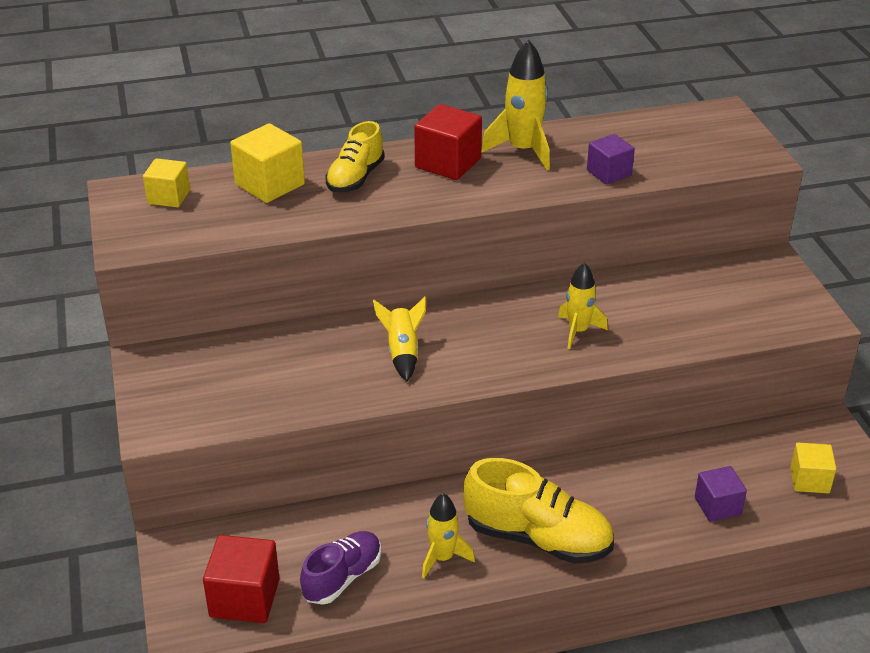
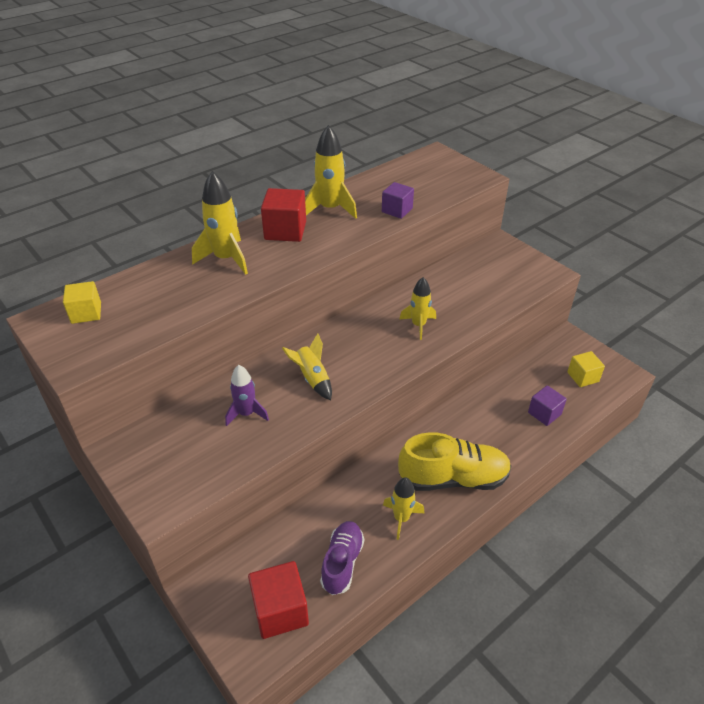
camera: 25 degrees left, 5 degrees up
(270, 184) = (163, 281): yellow cube -> none
(302, 366) = (246, 414): none -> purple rocket
(355, 178) = (226, 259): yellow shoe -> yellow rocket

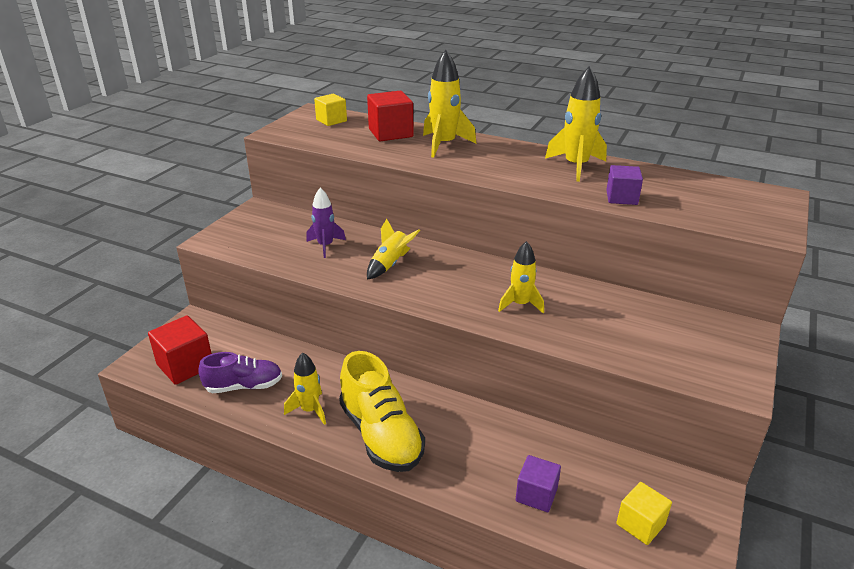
camera: 65 degrees right, 10 degrees down
(285, 231) = (513, 156): red cube -> red cube (390, 133)

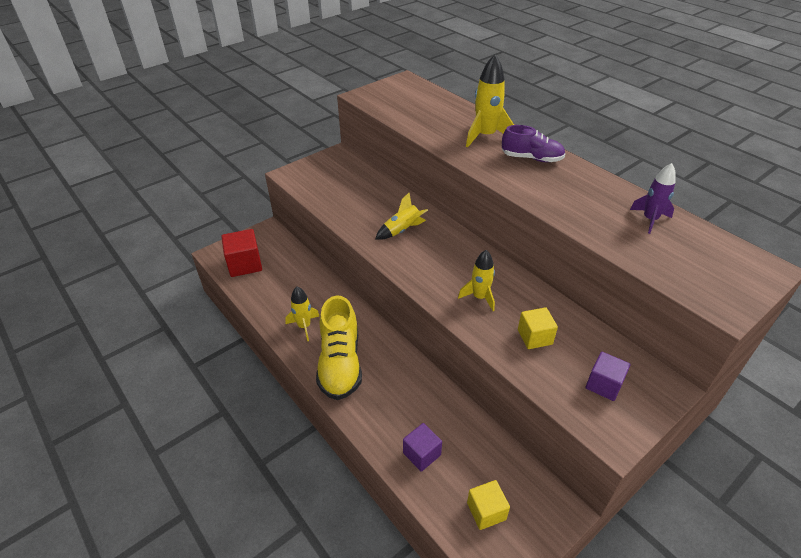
camera: 25 degrees right, 10 degrees up
(244, 386) = (272, 293): purple shoe -> purple shoe (531, 158)
(325, 246) = (365, 200): purple rocket -> purple rocket (650, 220)
(331, 120) = (412, 92): yellow cube -> yellow cube (534, 337)
(390, 133) = (450, 114): red cube -> none
(576, 166) = (585, 185): yellow rocket -> none
(621, 198) = (601, 229): purple cube -> purple cube (604, 385)

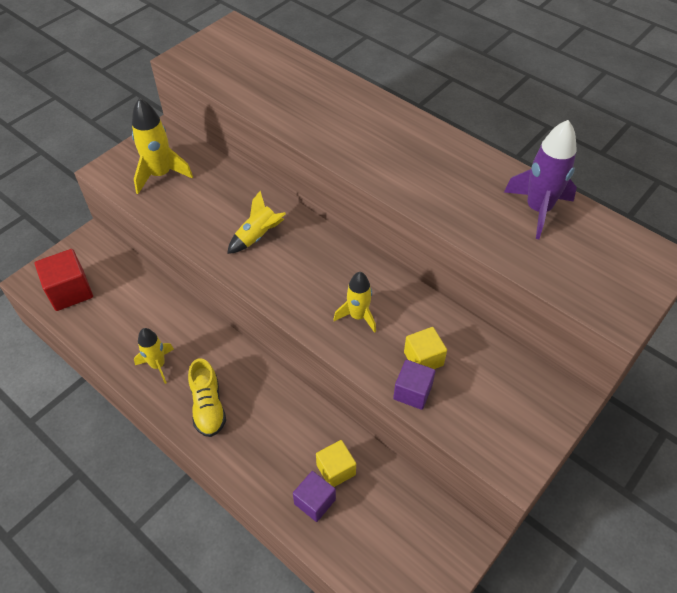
camera: 10 degrees left, 10 degrees up
(340, 363) = (208, 406): yellow shoe -> yellow shoe, size x0.64
(485, 136) = (343, 108): yellow rocket -> yellow rocket (160, 174)
(486, 511) = (390, 554): yellow cube -> yellow cube (336, 470)
(531, 158) = (400, 136): purple shoe -> none
(604, 385) = (500, 407): purple cube -> purple cube (412, 392)
(650, 220) = (538, 209): purple rocket -> purple rocket, size x1.52

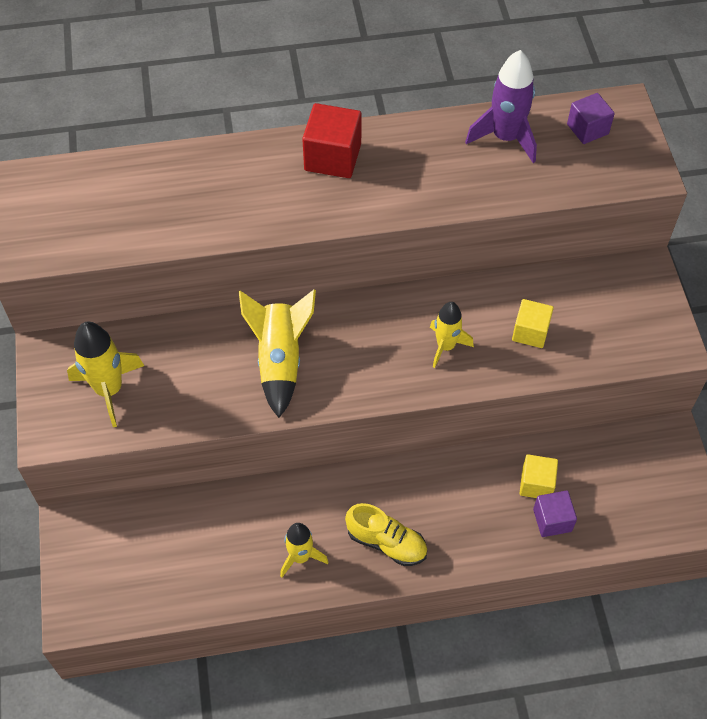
camera: 50 degrees left, 5 degrees up
(70, 291) = (126, 585): red cube -> red cube (332, 157)
(257, 236) = (280, 360): yellow rocket -> yellow rocket, size x1.52
(412, 392) = (554, 363): purple cube -> purple cube (587, 129)

